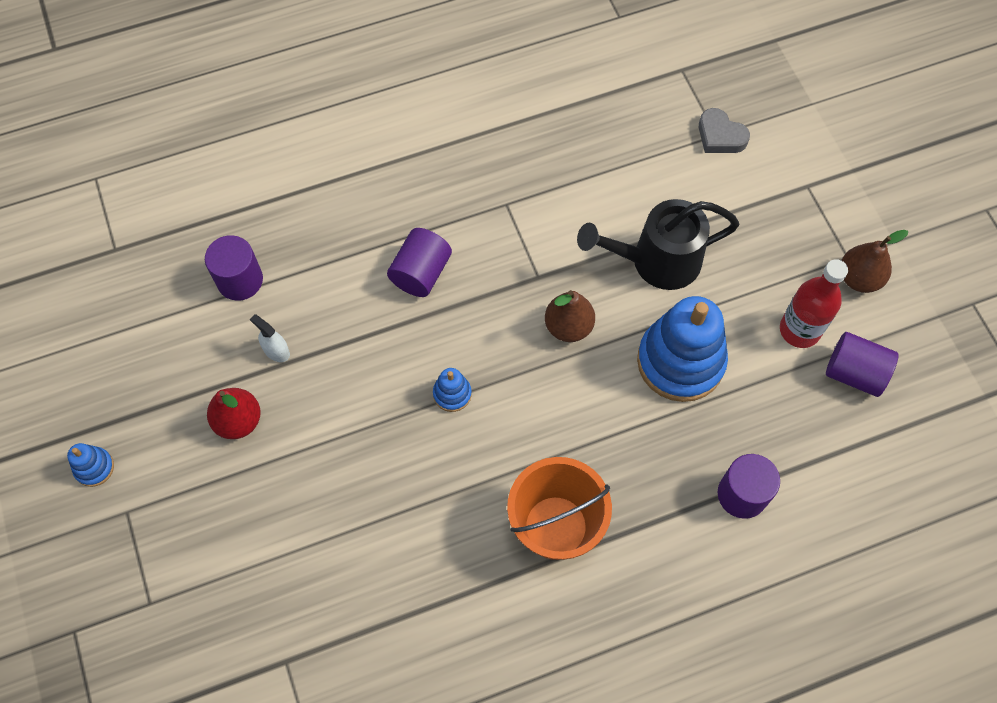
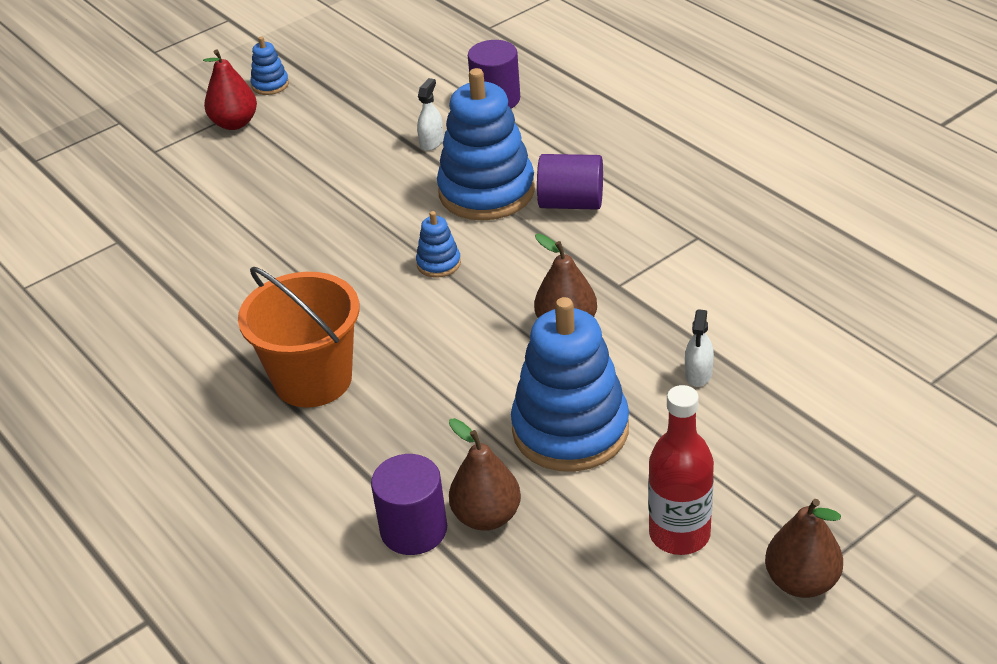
camera: 75 degrees right, 25 degrees down
(238, 421) = (347, 143): red pear -> red pear (234, 123)
(373, 329) = (486, 192): none -> blue stacking toy
(655, 261) = (698, 374): black watering can -> white spray bottle
(720, 136) = (931, 386): grey heart -> none
(745, 442) = (487, 516): none -> brown pear
(854, 373) = (644, 608): purple cylinder -> none

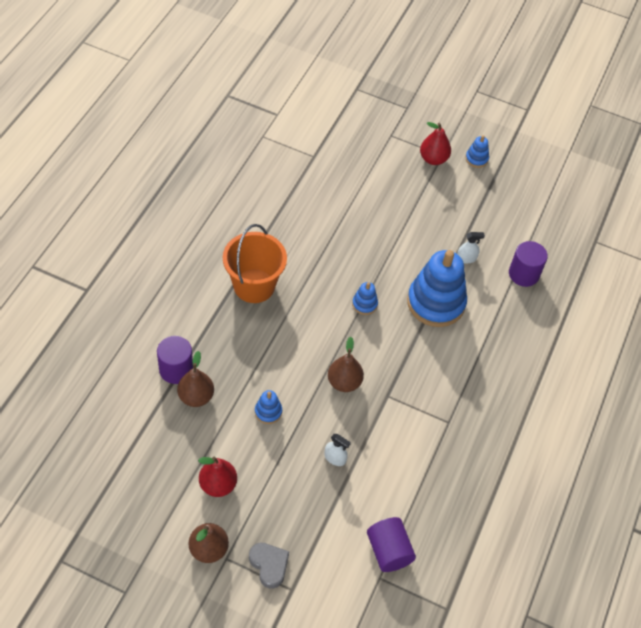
camera: 55 degrees right, 15 degrees up
(570, 430) = (268, 412): blue stacking toy -> blue stacking toy, size x0.43
(571, 203) = (447, 348): purple cylinder -> purple cylinder (389, 551)
(679, 534) = (218, 485): red bottle -> red pear
(698, 374) = (335, 458): white spray bottle -> white spray bottle turned 135 degrees counterclockwise
(862, 508) = (269, 565): none -> grey heart

